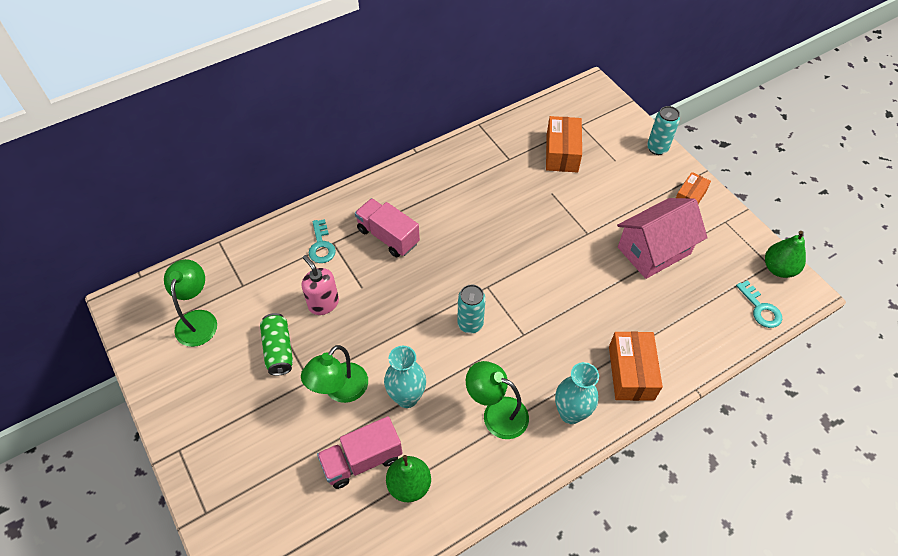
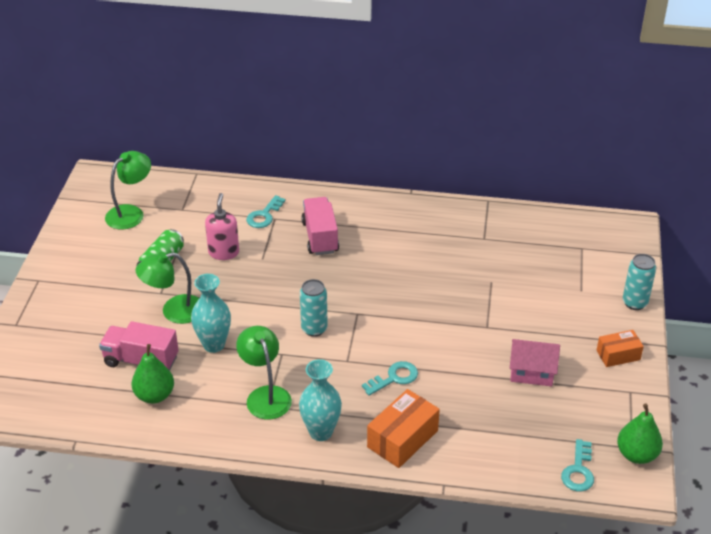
camera: 40 degrees right, 15 degrees down
(562, 153) = (537, 259): orange box -> none
(572, 324) = (394, 378): none -> turquoise key
(654, 250) = (532, 372): pink house -> pink house, size x0.63

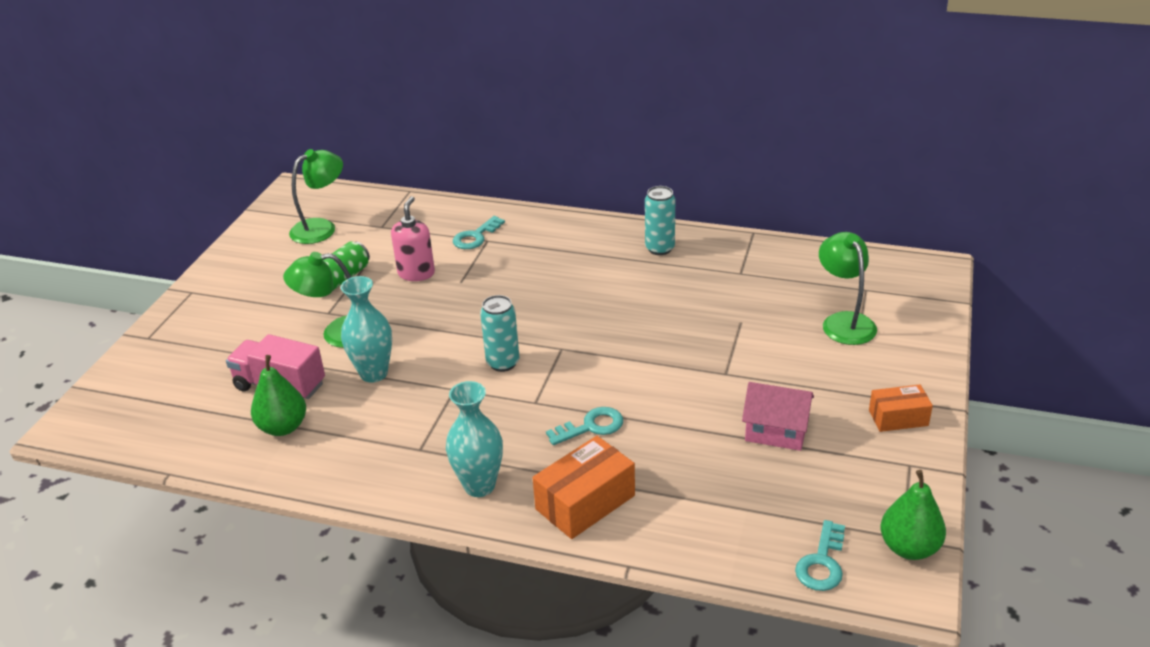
camera: 10 degrees right, 5 degrees down
(265, 395) = (420, 436): green lamp -> green lamp (844, 322)
(320, 237) = (536, 262): pink truck -> none
(634, 303) = (929, 356): turquoise can -> turquoise can (659, 248)

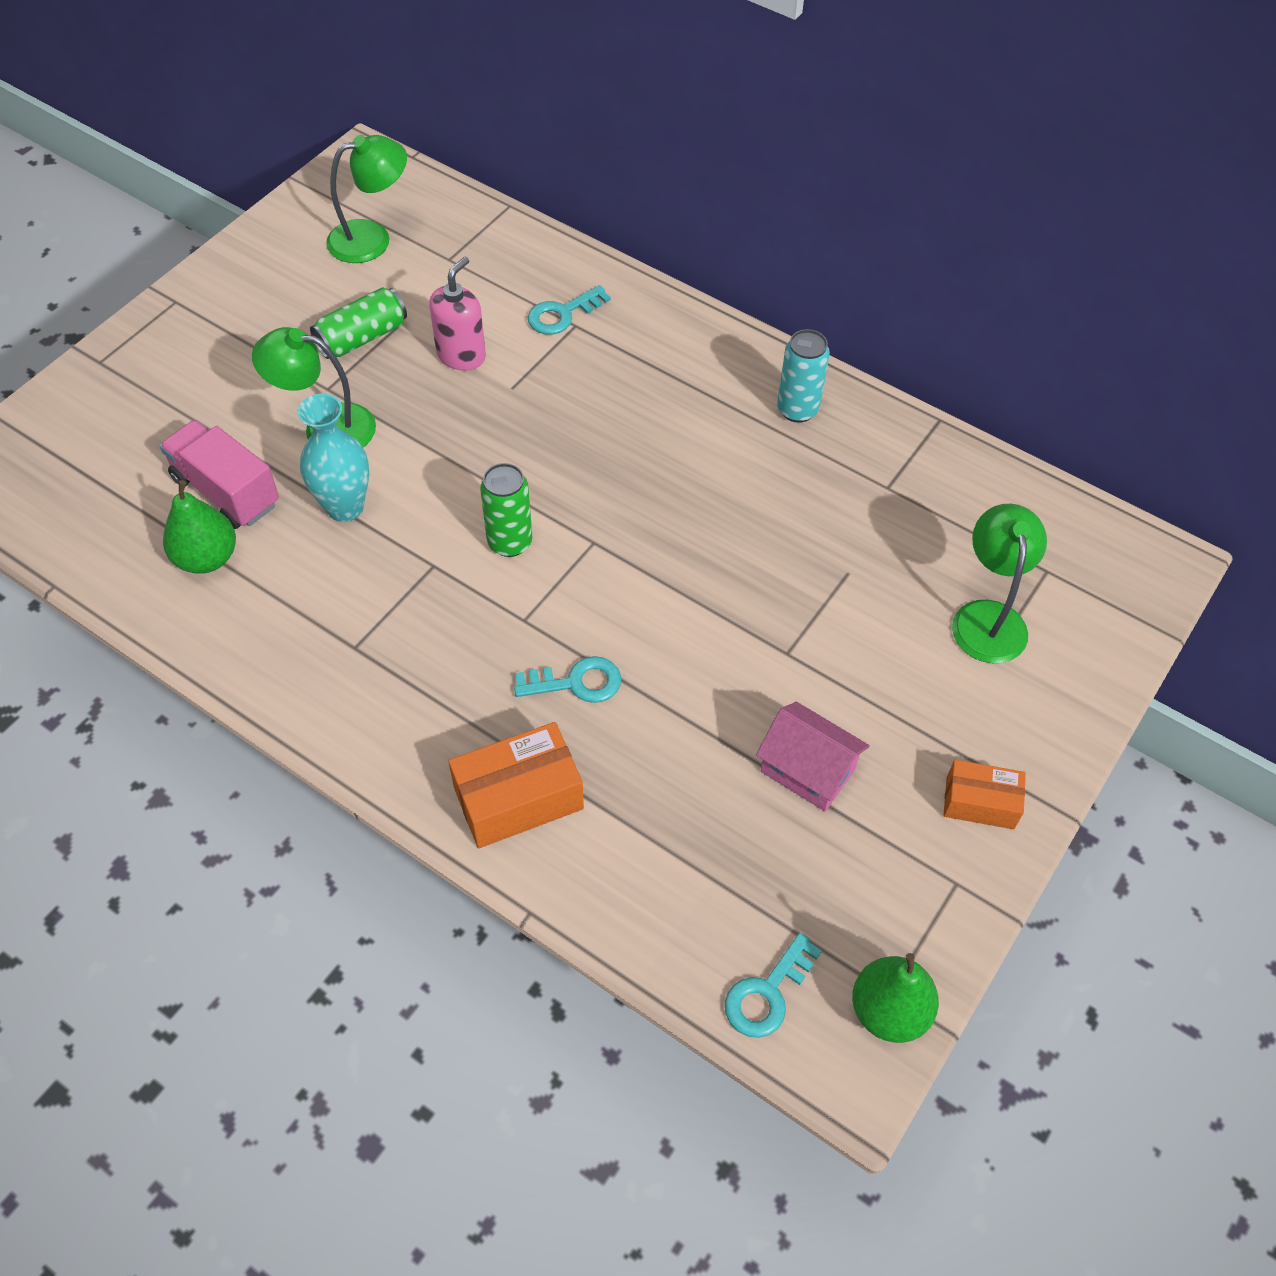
camera: 15 degrees right, 20 degrees up
(479, 486) = (402, 728): turquoise vase -> none
(503, 363) = (510, 542): turquoise can -> green can

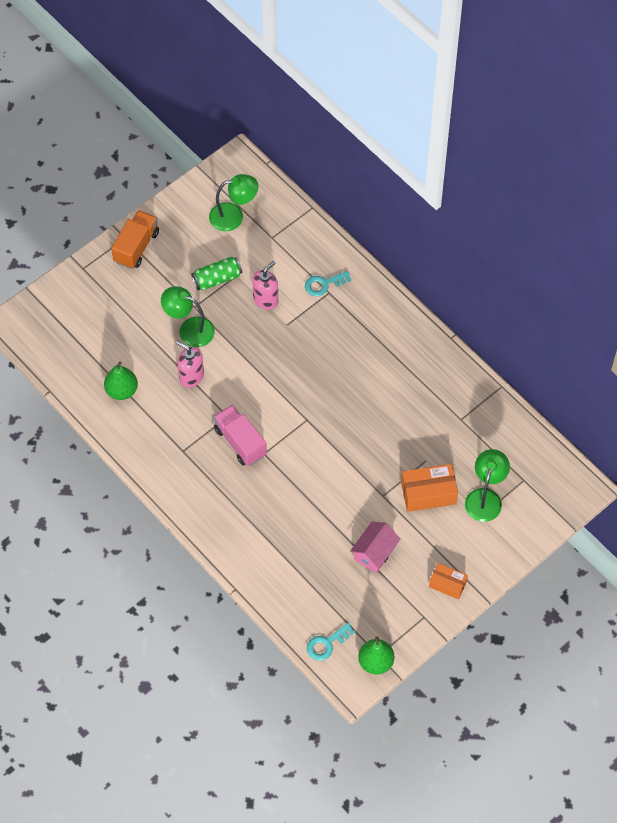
camera: 15 degrees right, 5 degrees up
(199, 312) = (136, 247): none -> orange truck
(226, 491) = (136, 356): pink truck -> pink truck (240, 442)
(345, 507) = (191, 376): turquoise vase -> pink soap dispenser
(510, 542) = (266, 411): green can -> none
(518, 798) = (242, 538): orange box -> orange box (428, 493)
(577, 682) = (281, 489): turquoise key -> none
(797, 410) = (429, 366): turquoise can -> none
(807, 770) = (374, 553): pink house -> pink house turned 75 degrees clockwise

